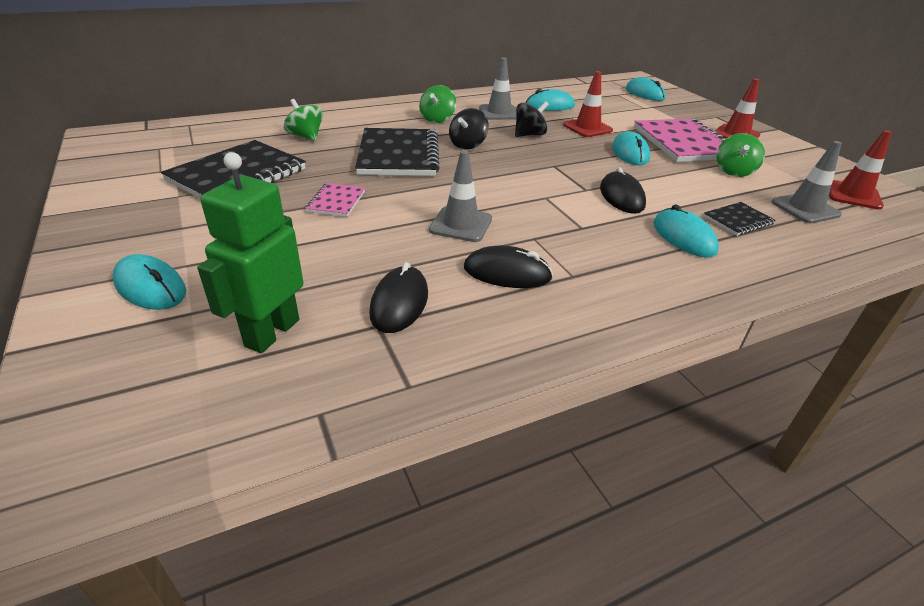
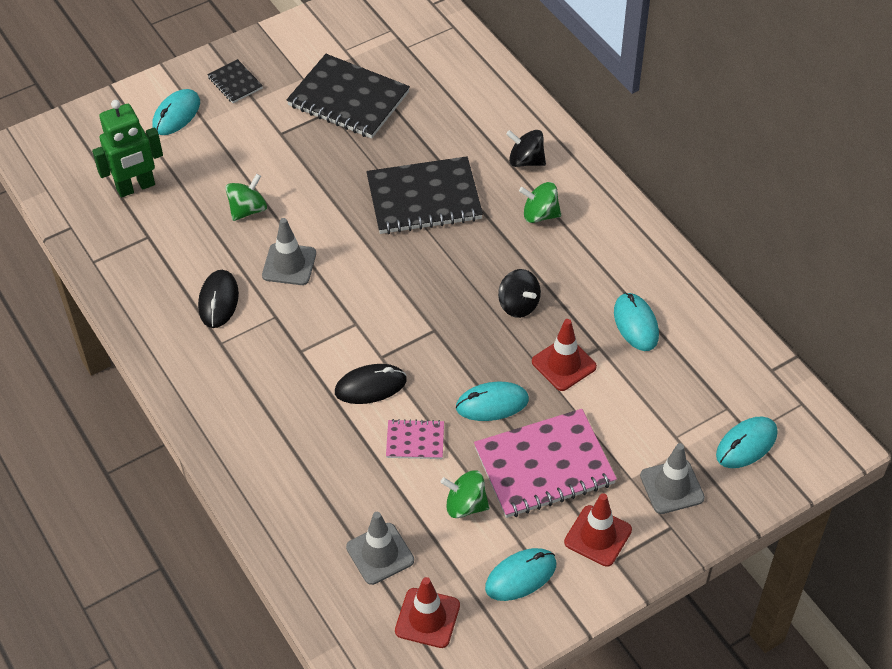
camera: 85 degrees right, 15 degrees up
(272, 333) = (136, 187): green robot -> green robot turned 135 degrees clockwise
(306, 136) = (450, 118): green spinning top -> green spinning top (248, 210)
(336, 202) = (313, 175): pink notebook -> pink notebook (415, 441)
(399, 303) = (173, 243): black mouse -> none
(467, 145) = (469, 251): black spinning top -> black spinning top (526, 161)
(499, 113) = (586, 271): grey traffic cone -> grey traffic cone (672, 487)
(683, 237) = (296, 429): turquoise mouse -> turquoise mouse (520, 576)
(738, 220) = (338, 481): black notebook -> black notebook (235, 83)

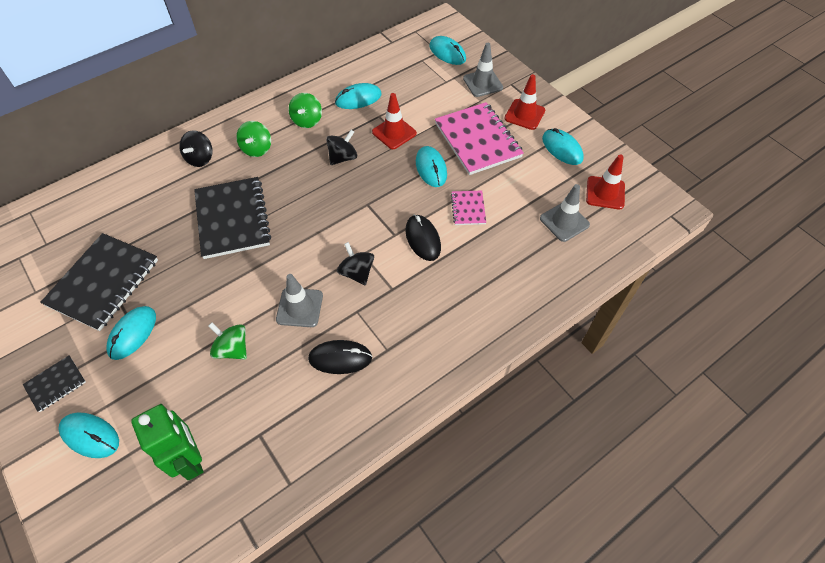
camera: 95 degrees left, 5 degrees up
(281, 130) = (132, 333): none -> turquoise mouse
(329, 317) = (357, 272): none -> black spinning top
(465, 505) = (516, 178): green spinning top -> green spinning top (307, 120)

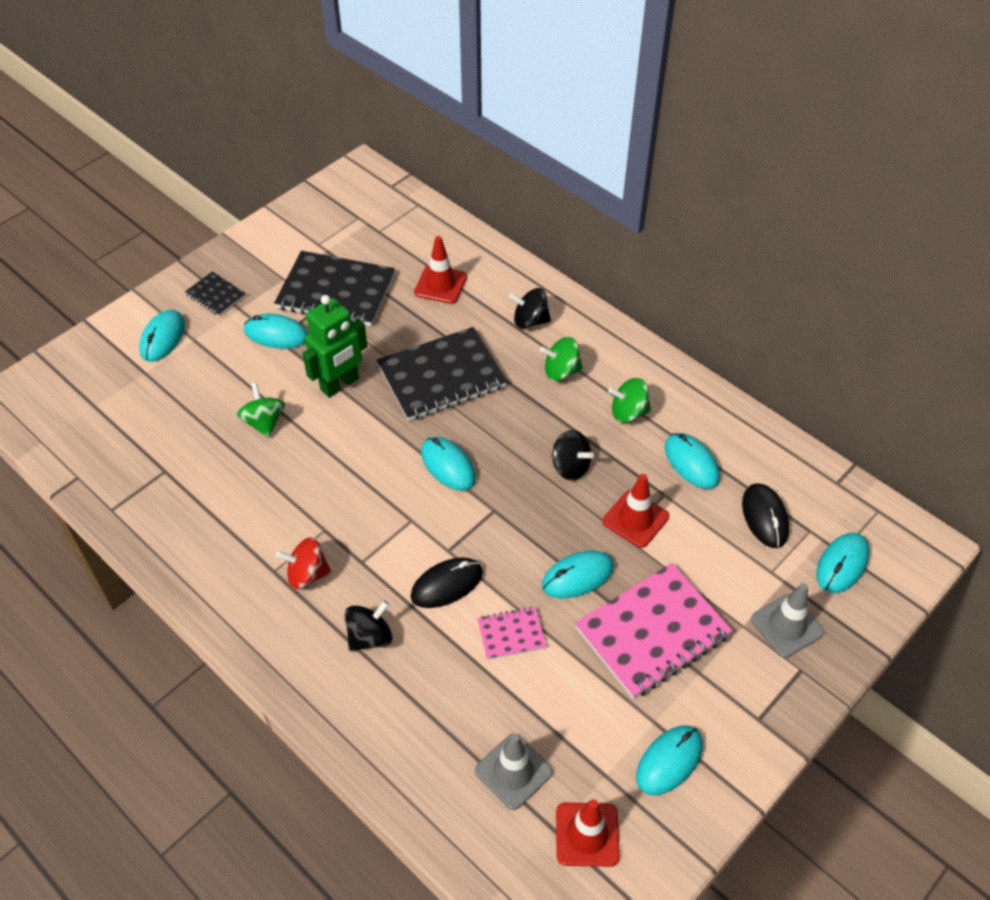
camera: 80 degrees right, 5 degrees down
(190, 459) = (138, 421): green robot -> green robot (340, 384)
(232, 349) = (264, 422): green spinning top -> green spinning top turned 45 degrees counterclockwise
(299, 307) = (323, 471): grey traffic cone -> none
(320, 225) = (448, 465): none -> turquoise mouse
(340, 358) = (259, 525): black mouse -> black mouse (765, 517)
(357, 272) = (381, 519): black spinning top -> black spinning top (370, 637)
(395, 326) = (307, 574): none -> red spinning top
(524, 114) = (732, 697): red traffic cone -> red traffic cone (440, 285)

